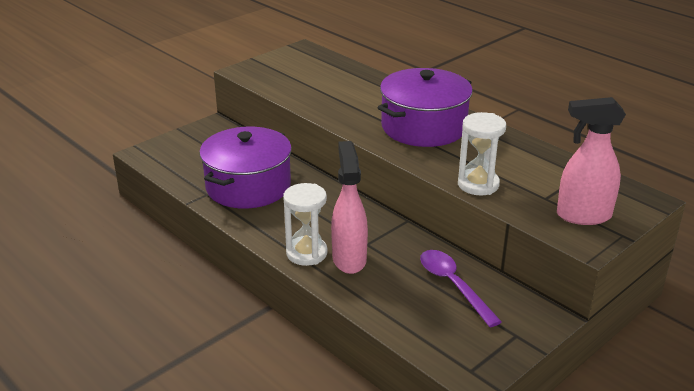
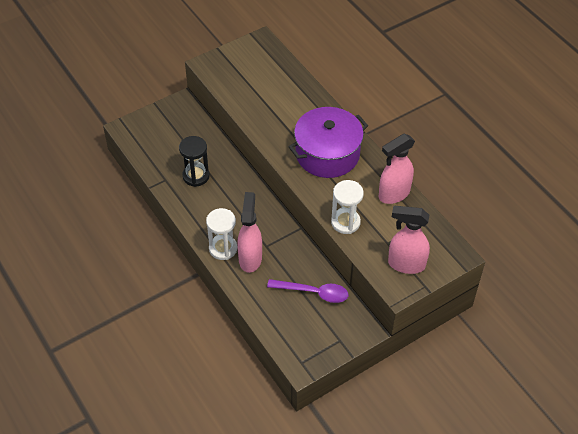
camera: 10 degrees right, 20 degrees up
(248, 186) = (196, 176): purple pot -> black hourglass
(453, 285) = (313, 293): purple spoon -> purple spoon turned 120 degrees clockwise
(527, 153) = (393, 194): none -> pink spray bottle

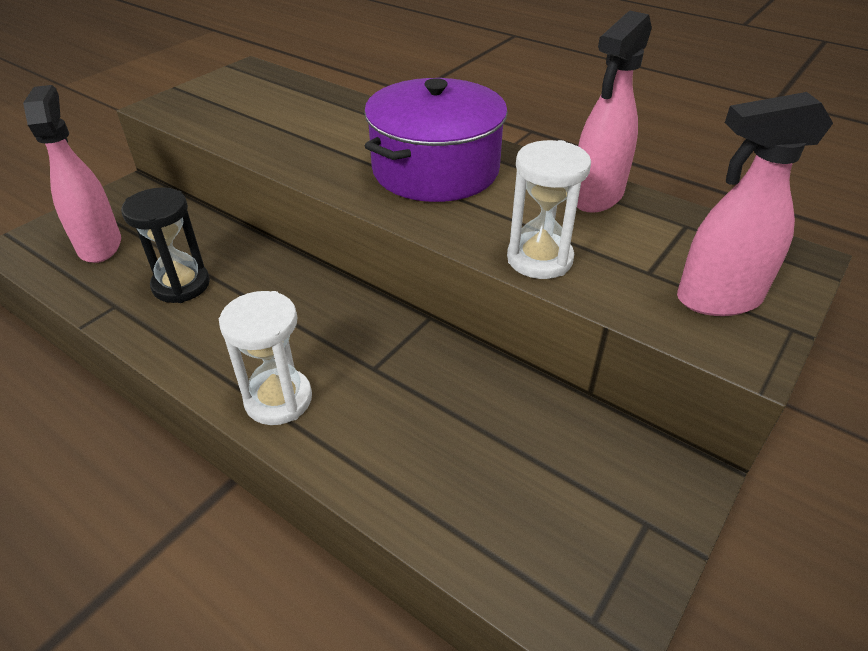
camera: 20 degrees left, 10 degrees down
(250, 258) = (348, 402): pink spray bottle -> pink spray bottle (100, 245)
(313, 293) = (523, 432): purple spoon -> none

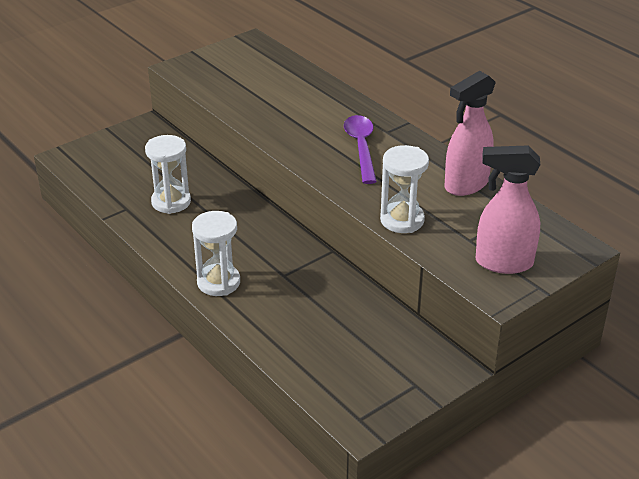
camera: 15 degrees right, 5 degrees down
(100, 245) = (120, 165): pink spray bottle -> none
(181, 285) = (171, 202): black hourglass -> white hourglass
(435, 170) = (361, 148): purple pot -> purple spoon

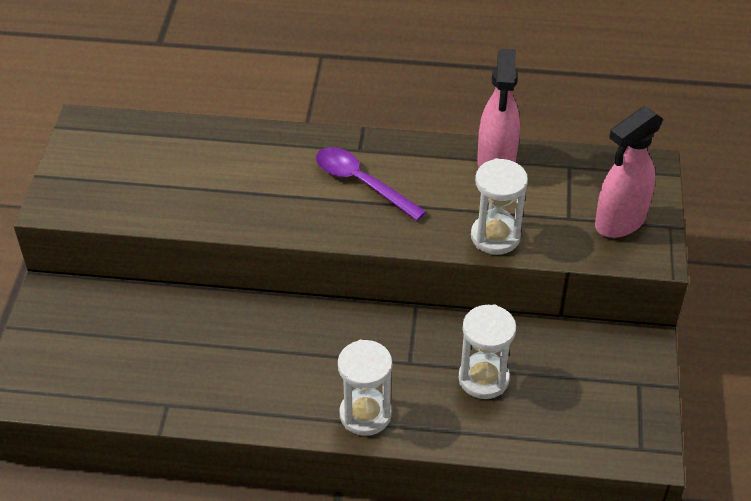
camera: 45 degrees left, 10 degrees up
(171, 202) = (202, 364): white hourglass -> white hourglass (483, 379)

